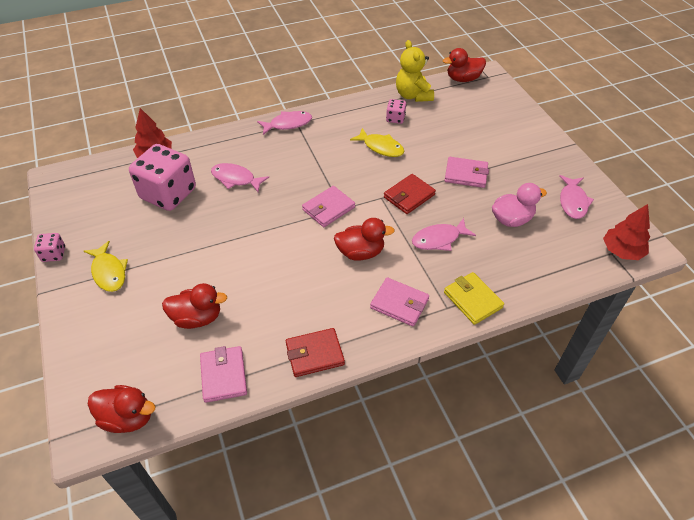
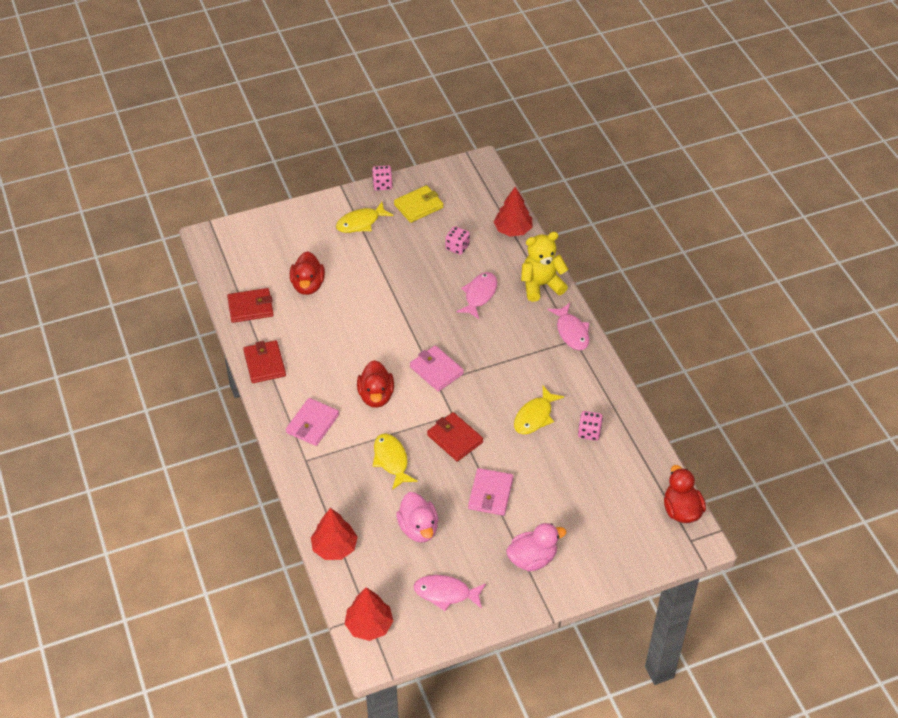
camera: 90 degrees right, 0 degrees up
(128, 417) = (221, 257): red duck -> none
(168, 194) = (457, 247): pink dice -> pink dice, size x0.45
(223, 375) = (250, 307): pink wallet -> red wallet
(413, 95) = (638, 452): yellow teddy bear -> yellow teddy bear (541, 285)
(439, 239) = (391, 460): pink fish -> yellow fish
(472, 300) = (313, 481): yellow wallet -> yellow wallet (418, 206)
(524, 152) = (532, 559): none -> pink duck
(547, 279) = (334, 547): none -> red tree

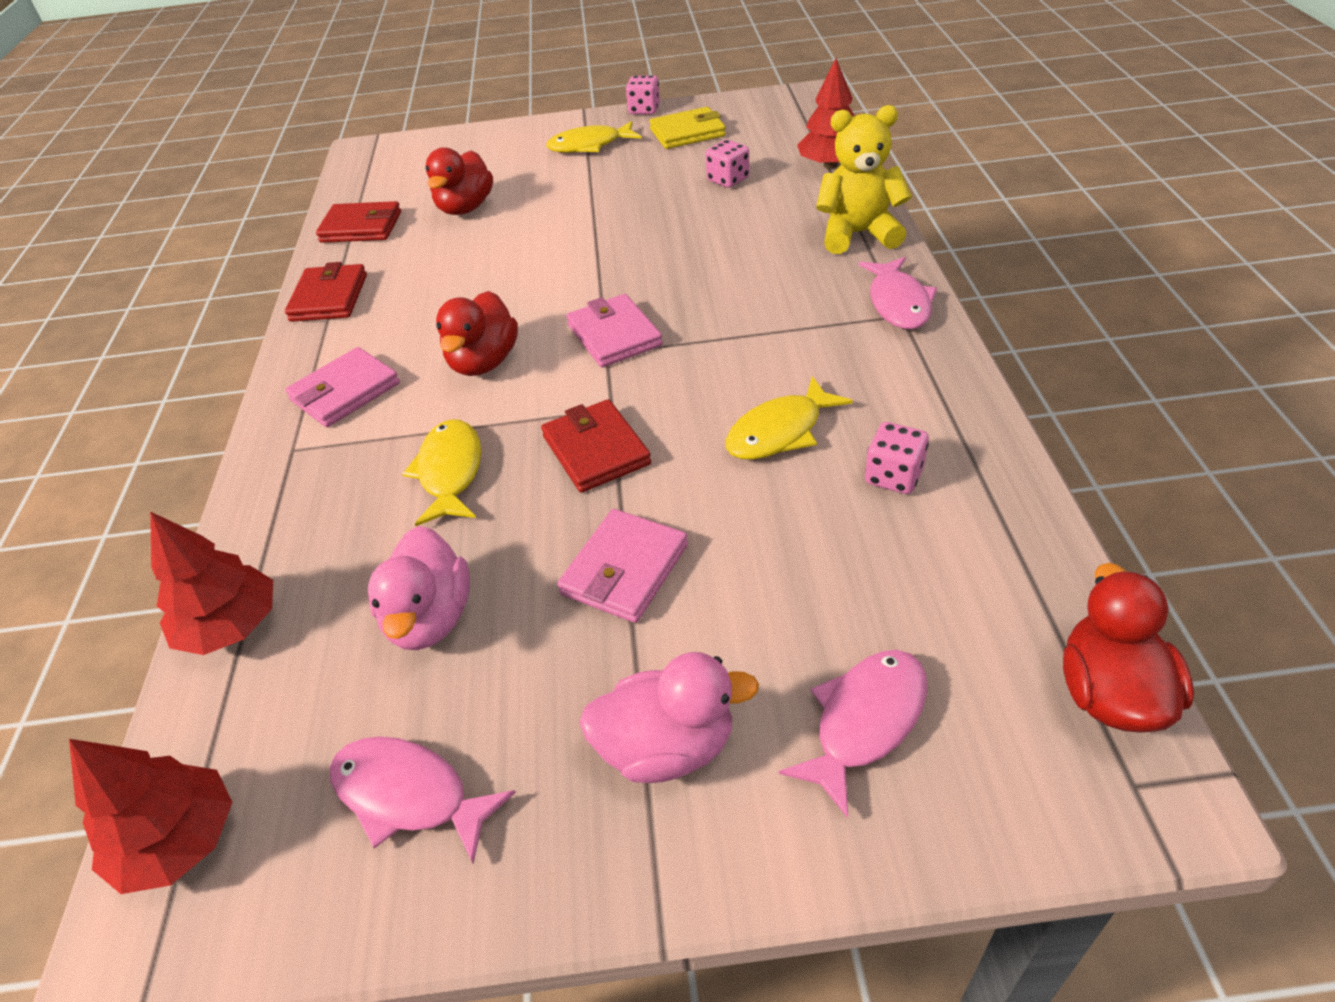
camera: 20 degrees right, 5 degrees down
(479, 295) = (740, 239): pink fish -> pink fish (865, 721)

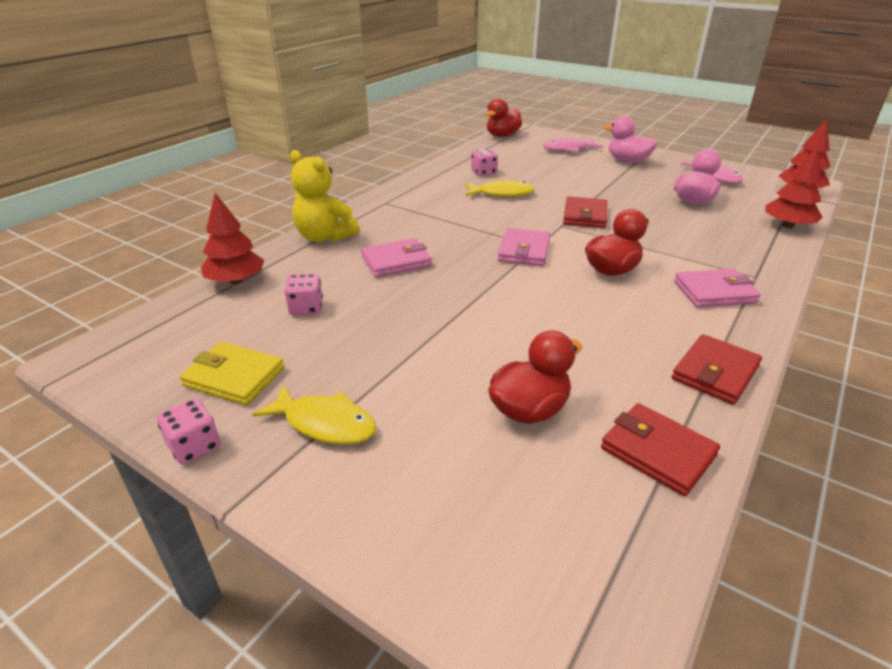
camera: 145 degrees left, 10 degrees down
(450, 472) = (662, 234): yellow fish -> none
(625, 570) = (607, 187): pink wallet -> pink wallet (396, 261)
(898, 303) = (377, 206): pink fish -> none

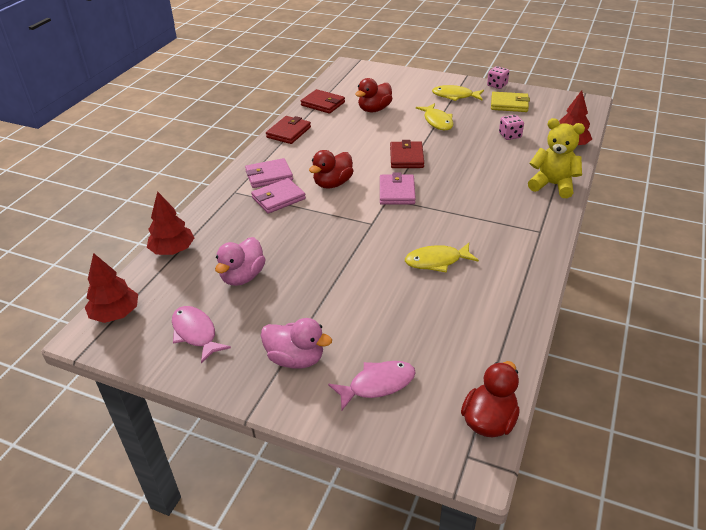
camera: 170 degrees right, 5 degrees up
(396, 261) = (482, 171): pink wallet -> pink wallet (278, 198)
(409, 355) = (437, 121): none -> yellow fish
(483, 172) = (472, 300): pink dice -> none
(585, 216) = (352, 238): red wallet -> red wallet (406, 157)

